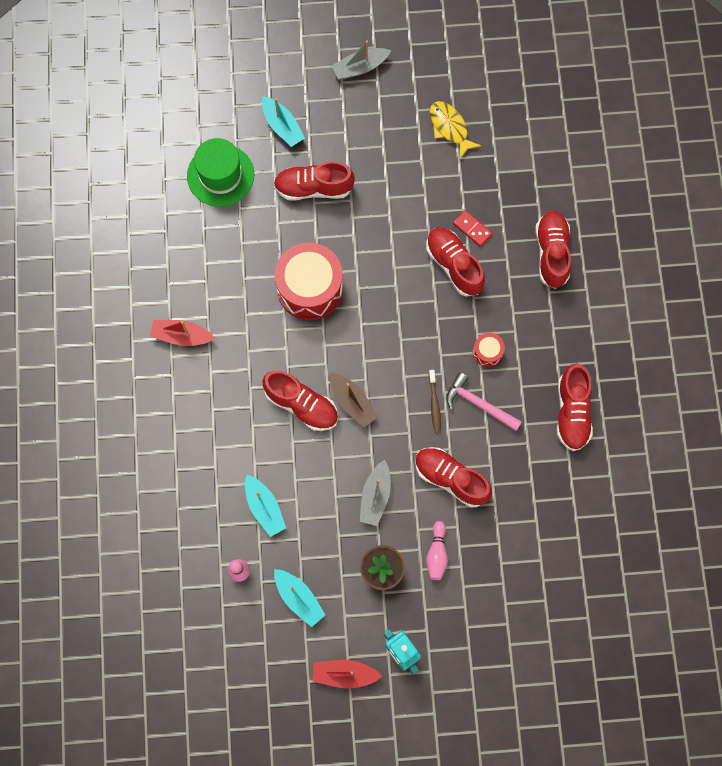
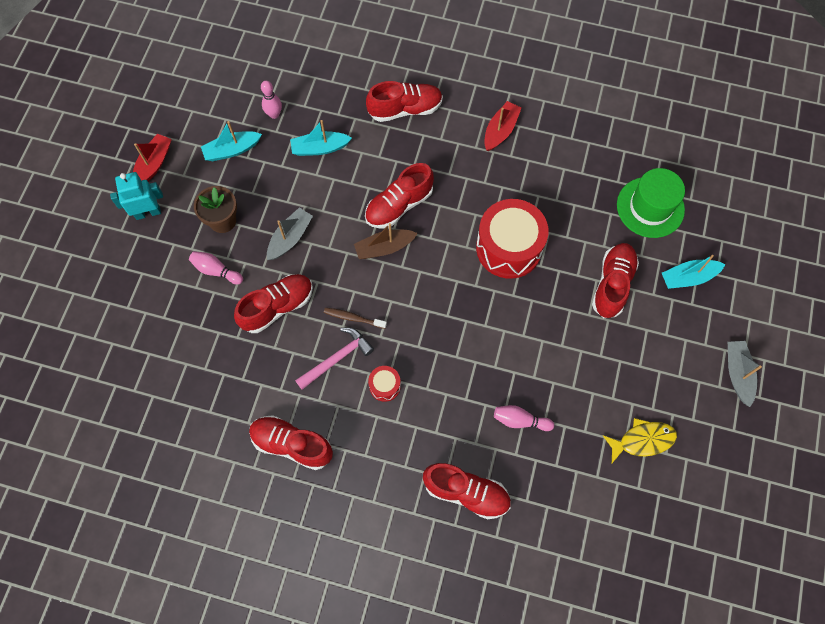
camera: 110 degrees right, 5 degrees down
(375, 496) = (290, 238): grey boat -> grey boat turned 90 degrees clockwise
(454, 265) = (487, 387): red shoe -> red shoe (405, 109)
(472, 229) = (520, 420): red domino -> pink bowling pin

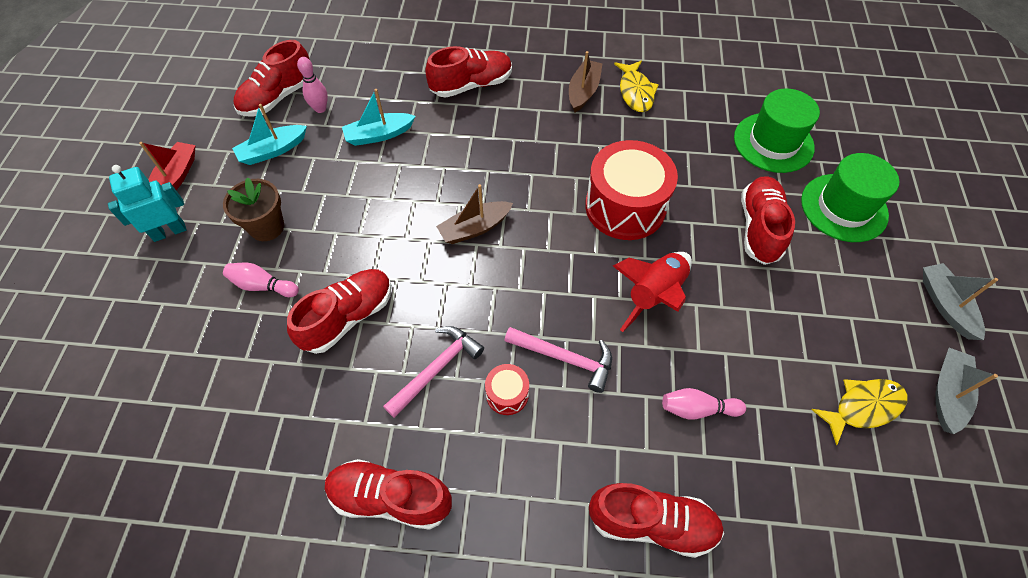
camera: 10 degrees left, 10 degrees down
(290, 238) = (355, 234): grey boat -> grey boat (947, 393)
(353, 318) = (450, 315): brown toothbrush -> none
(399, 205) = (483, 180): red shoe -> red shoe (278, 97)
(432, 366) = (565, 359): none -> pink hammer
(500, 130) = (583, 91): red boat -> brown boat
(512, 327) = (654, 295): none -> red rocket
(545, 138) = (635, 92): none -> yellow fish
(688, 277) = (844, 207): turquoise boat -> green hat

